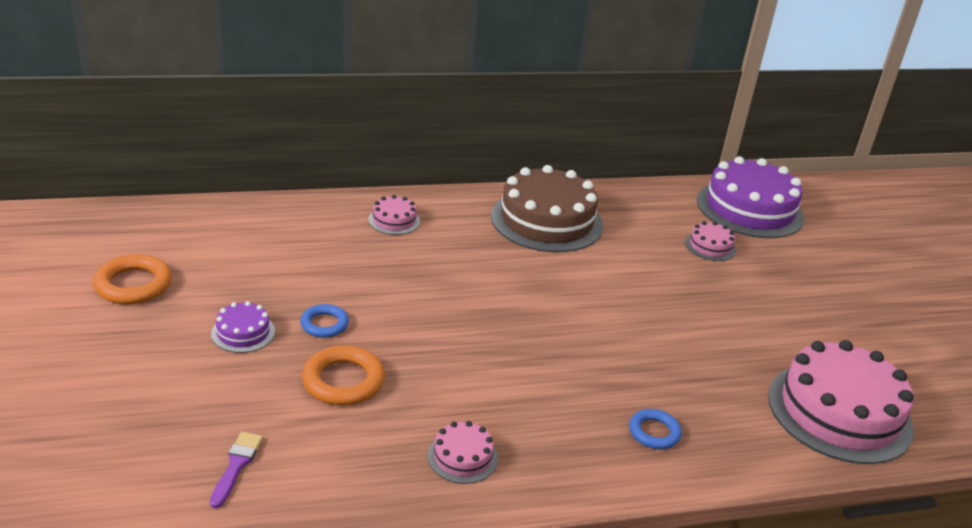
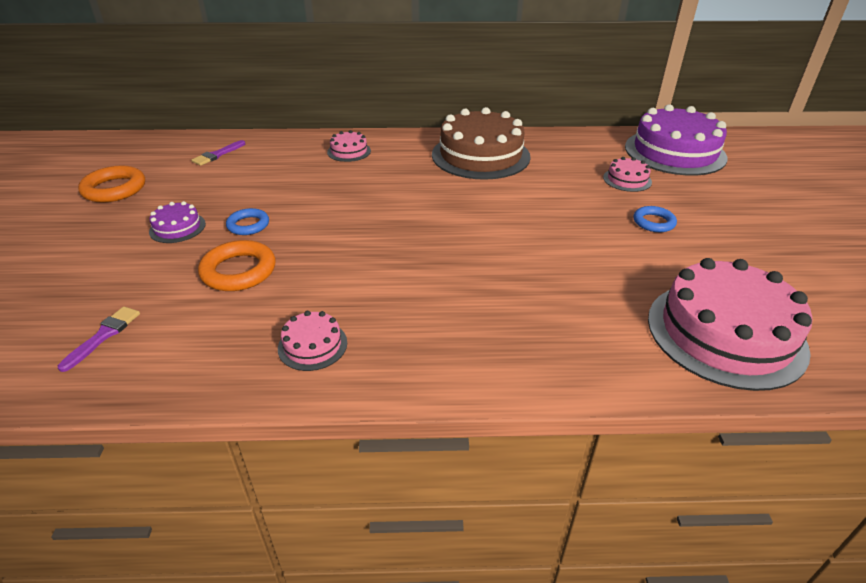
camera: 15 degrees right, 5 degrees up
(236, 231) = (217, 155): none -> purple brush
(654, 432) = (515, 338): blue ring -> blue ring (653, 222)

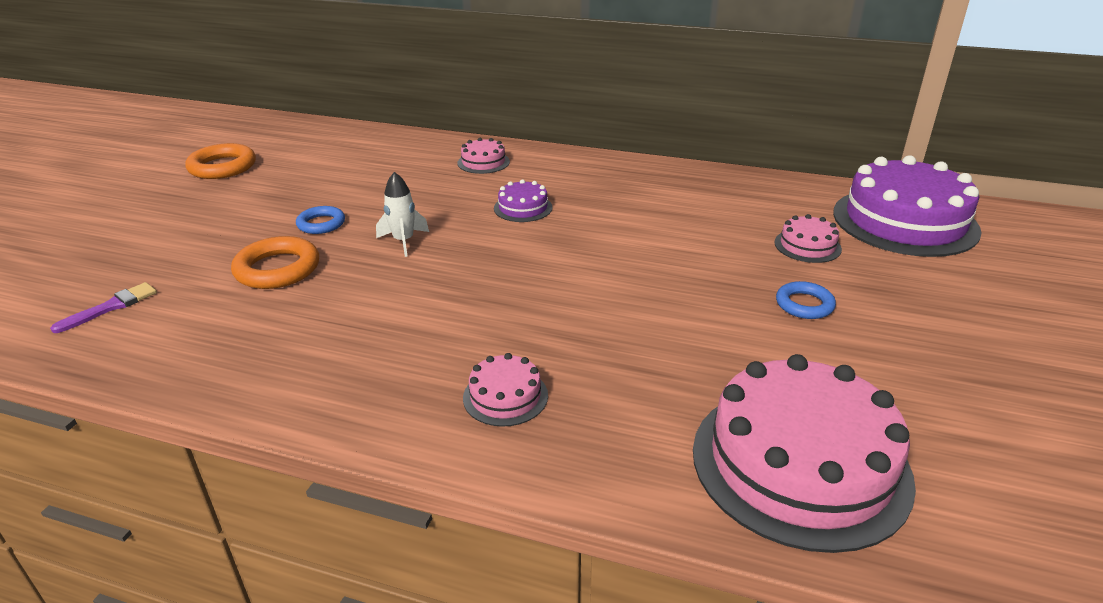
camera: 20 degrees right, 5 degrees down
(177, 228) = (252, 215): purple cake -> purple cake (523, 208)
(217, 155) = (344, 147): purple brush -> none
(312, 345) = (293, 361): pink cake -> pink cake (505, 396)
(331, 227) = (403, 241): none -> white rocket
(480, 155) = (634, 188): brown cake -> none

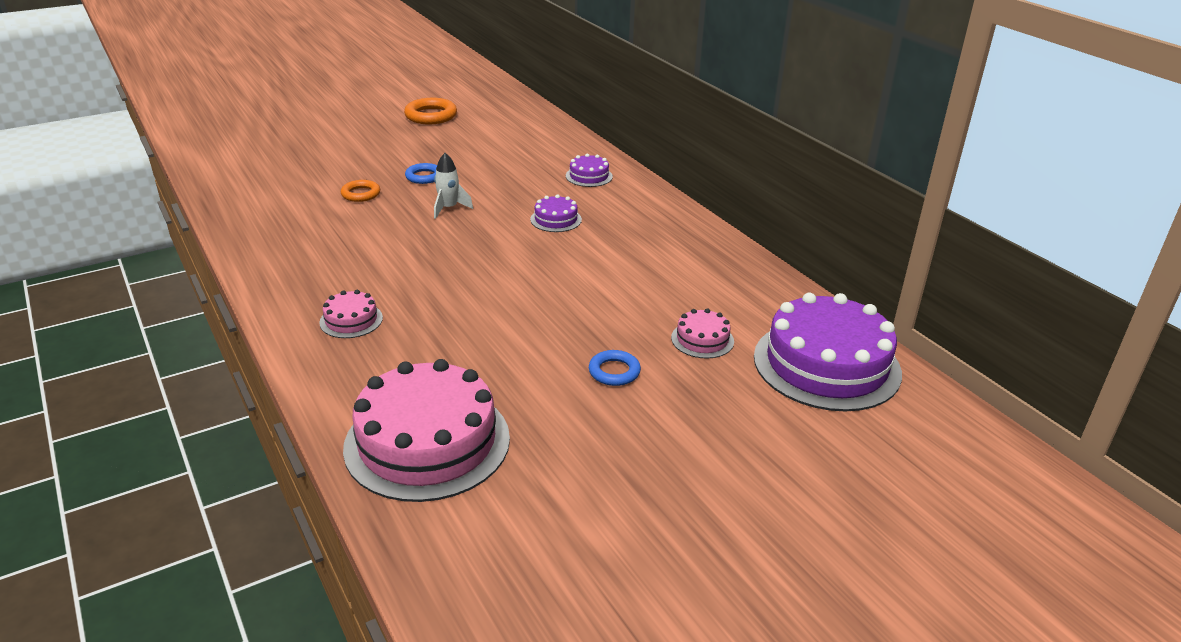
camera: 40 degrees right, 0 degrees up
(111, 307) = (262, 179): purple brush -> none
(277, 269) = (361, 194): orange ring -> orange ring, size x0.63
(483, 162) = (589, 176): pink cake -> purple cake

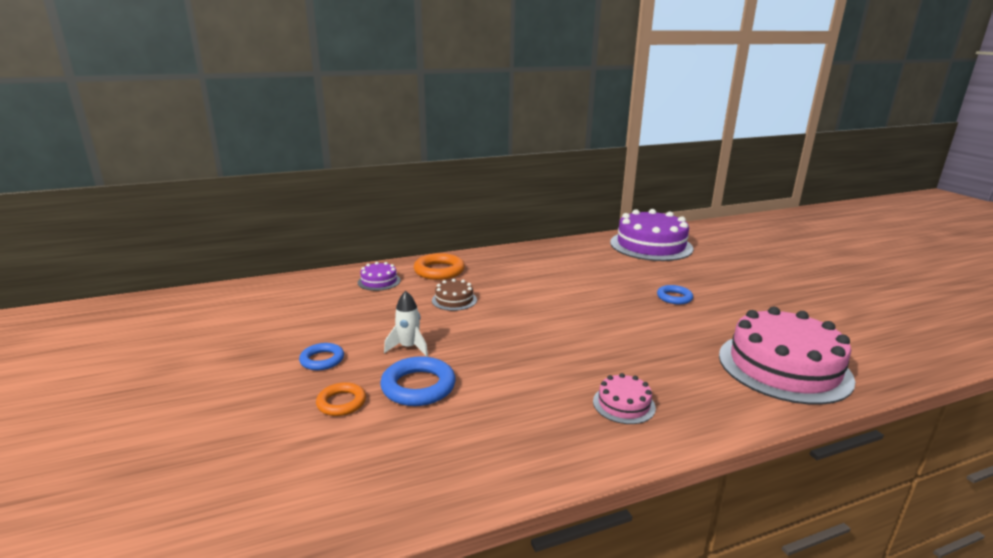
camera: 80 degrees left, 10 degrees down
(383, 220) = (418, 386): none -> blue ring
(431, 116) = (143, 352): orange ring -> orange ring (439, 271)
(556, 219) = (454, 300): purple cake -> brown cake
(702, 339) = (631, 270): pink cake -> none

